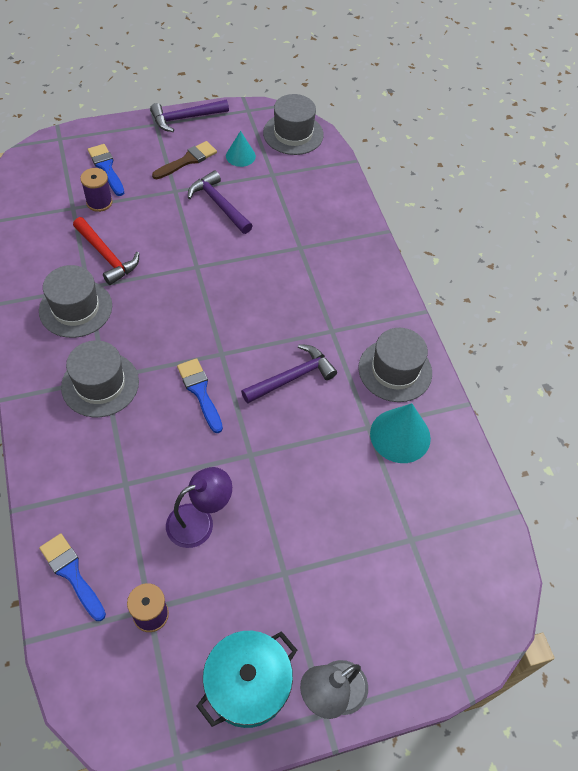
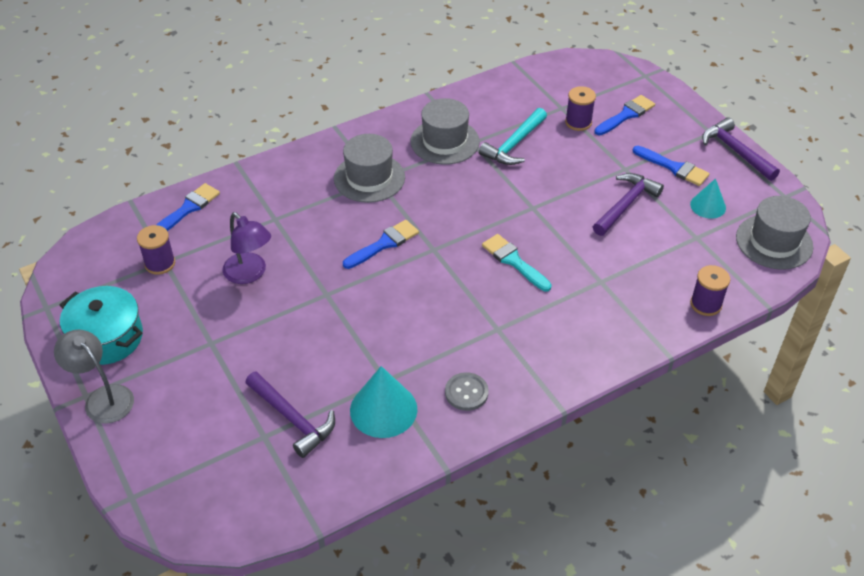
camera: 80 degrees right, 10 degrees down
(106, 256) = (514, 144): red hammer -> turquoise hammer
(187, 160) = (674, 167): brown brush -> blue brush
(257, 298) = (514, 261): none -> turquoise brush
(292, 377) = (425, 308): purple hammer -> purple hammer (292, 419)
(343, 193) = (706, 304): none -> purple spool
(395, 370) = (466, 392): grey hat -> grey button

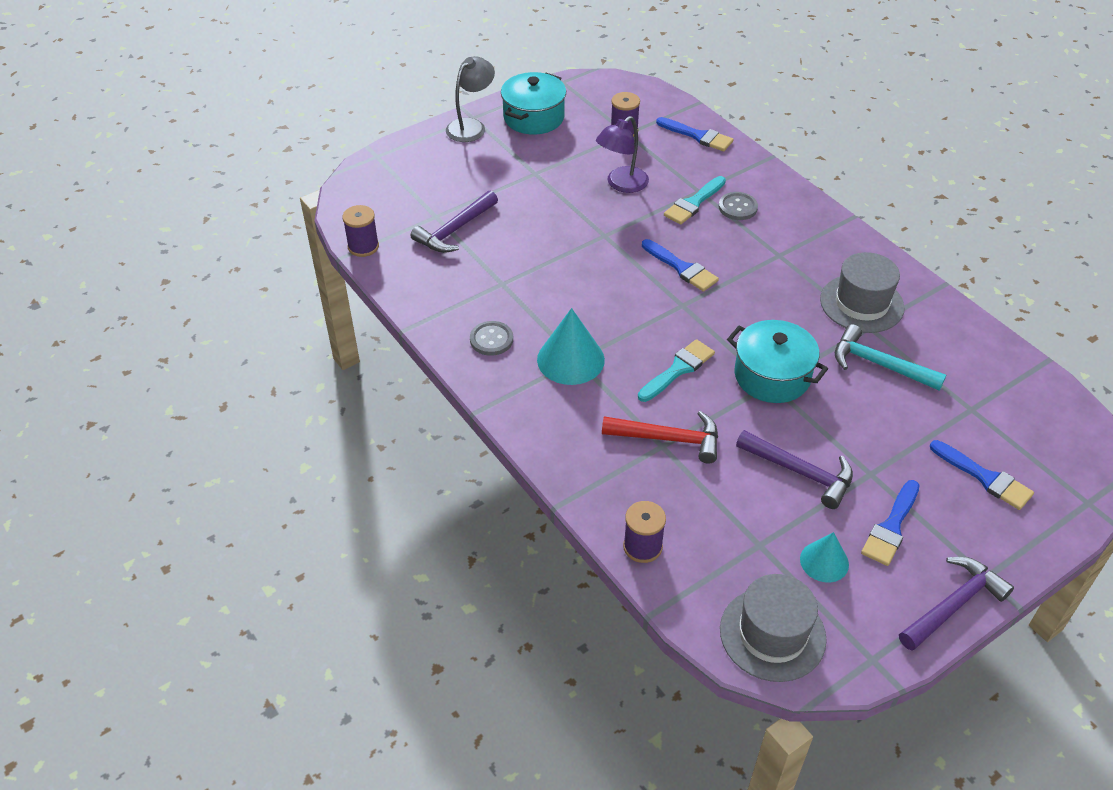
camera: 85 degrees right, 0 degrees up
(292, 225) = (693, 203): none -> turquoise brush
(306, 196) = (737, 207): none -> grey button
(369, 178) = (779, 249): grey hat -> none
(383, 409) = (468, 285): turquoise cone -> turquoise cone (570, 359)
(524, 205) = (772, 376): none -> turquoise pot
(578, 122) = (948, 426): purple spool -> purple spool (363, 246)
(593, 276) = (668, 439): none -> red hammer

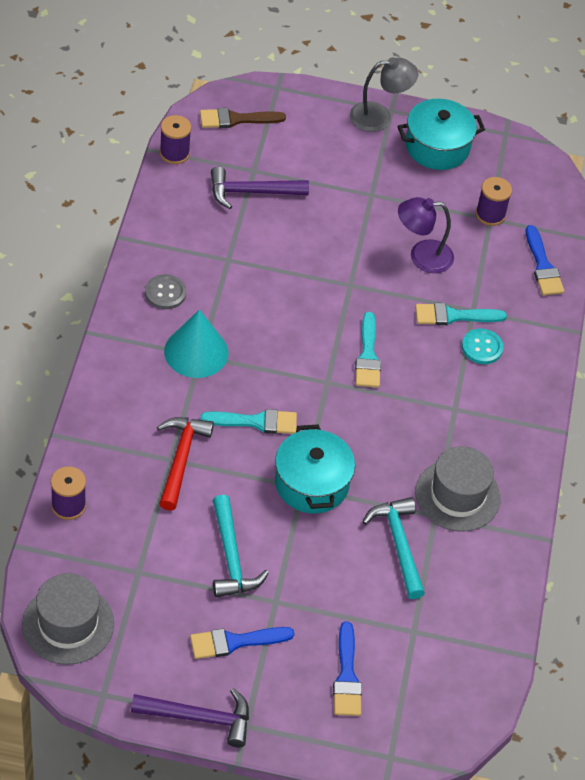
camera: 40 degrees right, 5 degrees up
(376, 194) = (236, 119): none -> brown brush
(668, 439) = (181, 459): red hammer -> red hammer turned 135 degrees counterclockwise
(682, 268) = (368, 356): blue brush -> turquoise brush
(737, 207) = (482, 347): grey button -> turquoise button
(800, 472) = (231, 557): purple hammer -> turquoise hammer
(824, 561) = (161, 618): turquoise cone -> none

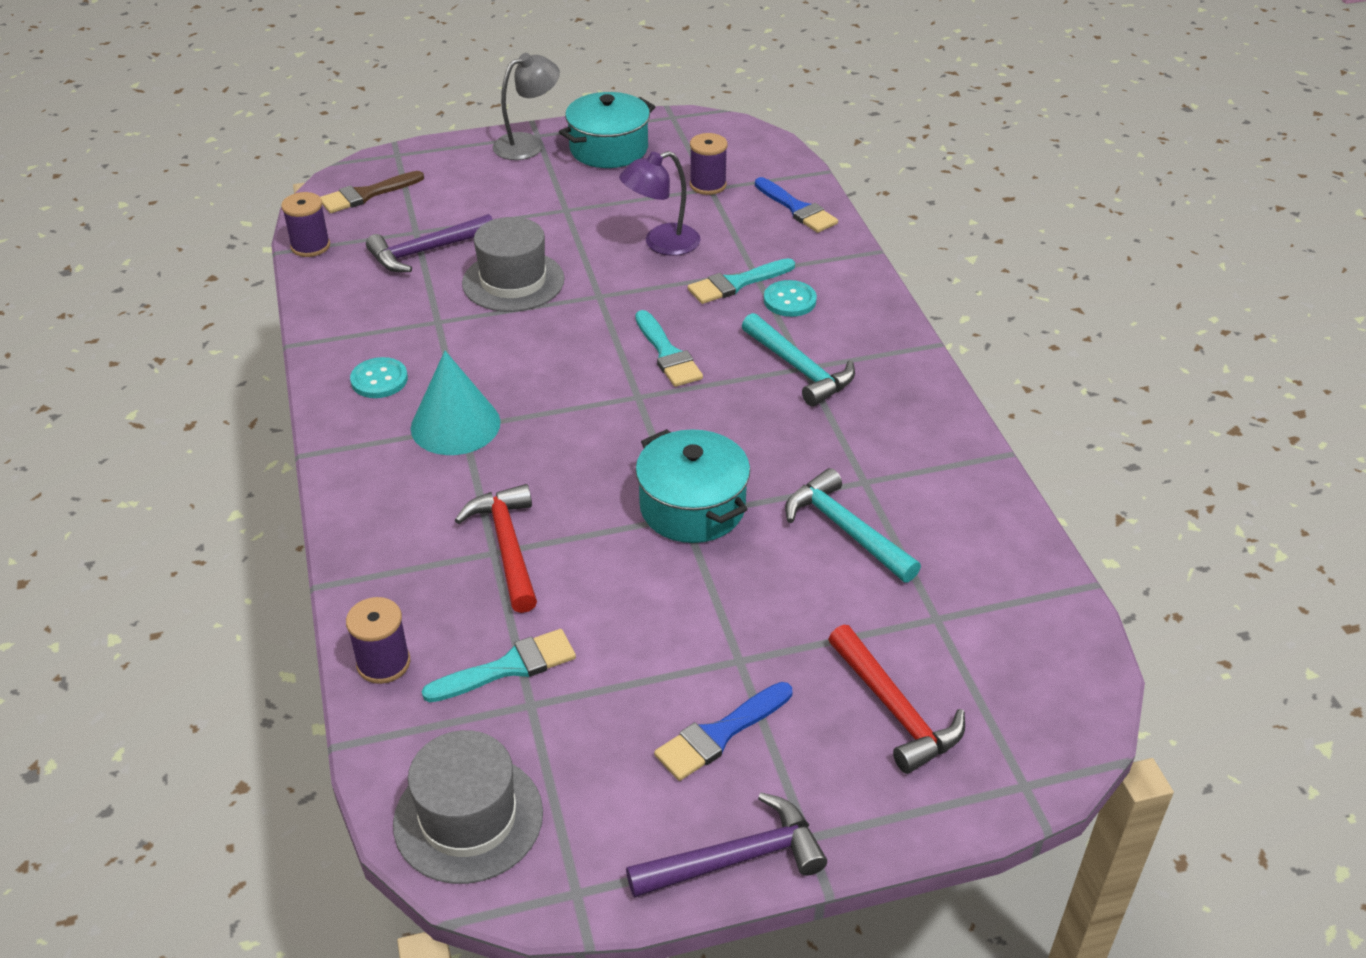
camera: 20 degrees left, 10 degrees down
(165, 293) = (379, 380): grey button -> turquoise button
(231, 557) = (646, 632): turquoise hammer -> turquoise hammer (799, 369)
(256, 422) = (578, 469): turquoise brush -> turquoise brush (509, 667)
(346, 676) = (895, 710): blue brush -> red hammer
(457, 495) = (874, 450): grey hat -> grey hat (513, 281)

